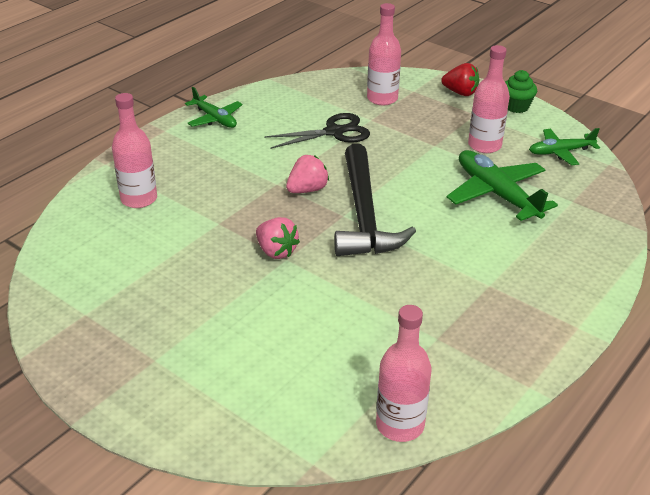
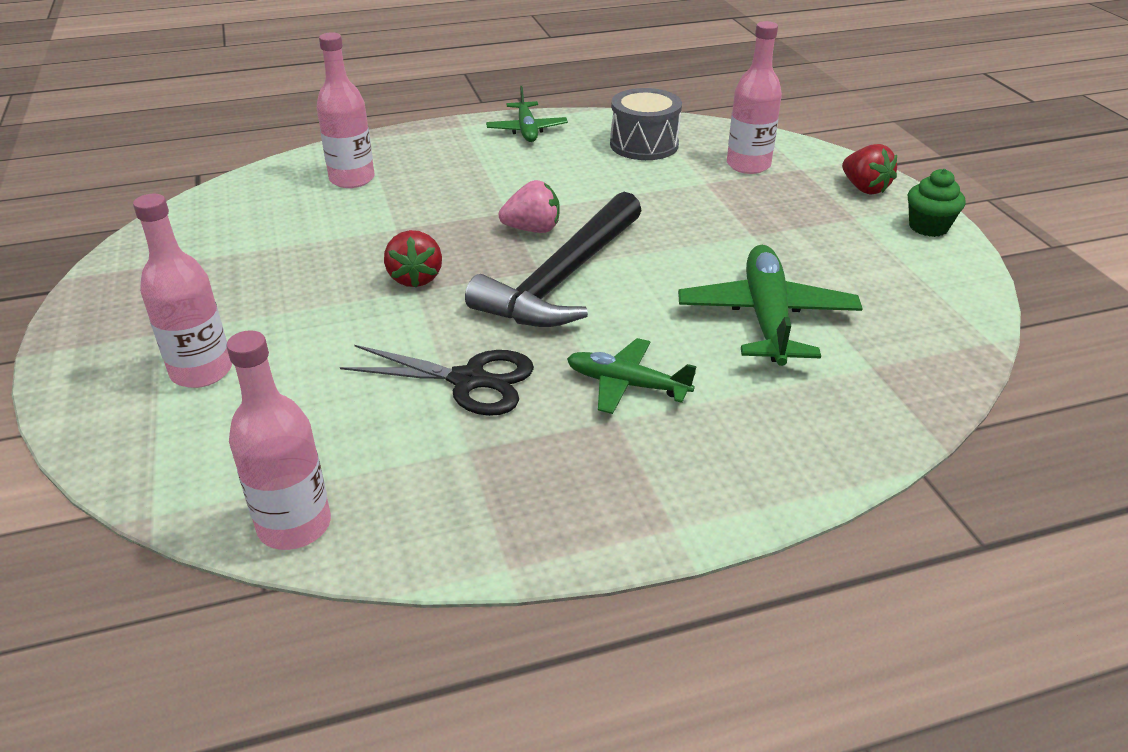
camera: 35 degrees right, 0 degrees up
(276, 251) = (415, 278): pink strawberry -> red strawberry
(304, 105) = (644, 145): none -> grey drum
(334, 132) = (642, 182): black scissors -> black scissors (468, 380)
(484, 145) = (822, 257): pink bottle -> pink bottle (201, 371)
(560, 152) = (929, 301): green plane -> green plane (626, 385)

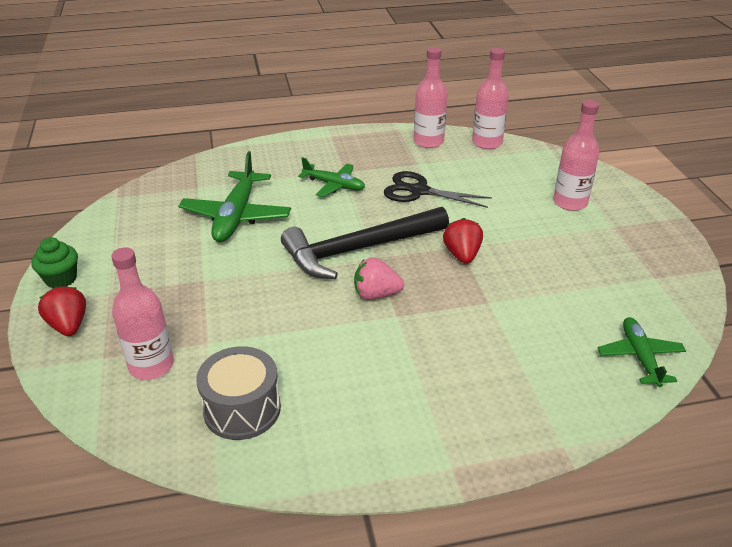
camera: 175 degrees left, 0 degrees up
(352, 179) = (550, 369): pink bottle -> pink bottle (428, 141)
(527, 130) = (371, 450): green plane -> green plane (639, 357)
(562, 278) = (358, 249): black hammer -> black hammer turned 150 degrees counterclockwise

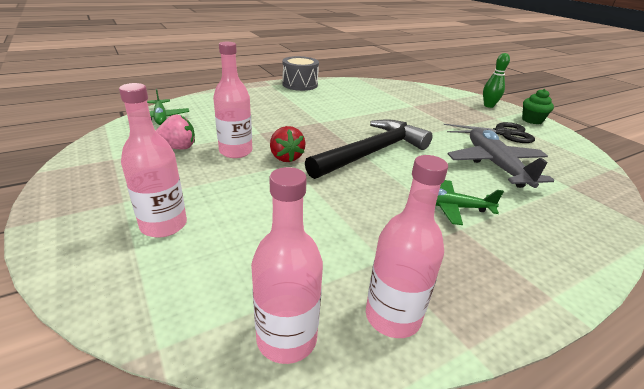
camera: 160 degrees right, 5 degrees down
(69, 325) = (488, 106): red strawberry -> green bowling pin
(151, 365) = (427, 98): pink bottle -> pink bottle (236, 151)
(236, 216) = (495, 165): green plane -> grey plane
(242, 409) = (370, 91): grey drum -> grey drum (300, 84)
(376, 294) = (339, 129): pink strawberry -> pink strawberry (177, 148)
(419, 191) = (354, 214): black scissors -> black scissors (502, 133)

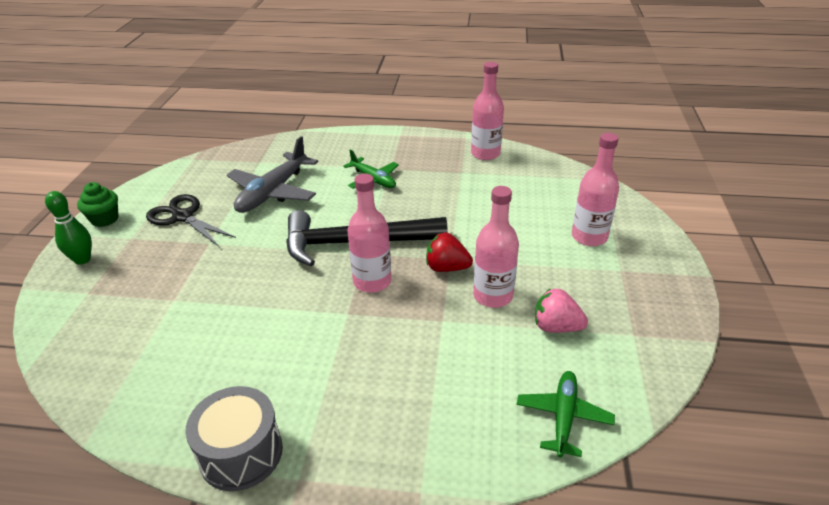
camera: 140 degrees left, 5 degrees up
(286, 157) = (446, 268): red strawberry -> red strawberry turned 90 degrees counterclockwise
(286, 338) = (541, 163): pink bottle -> pink bottle (372, 281)

